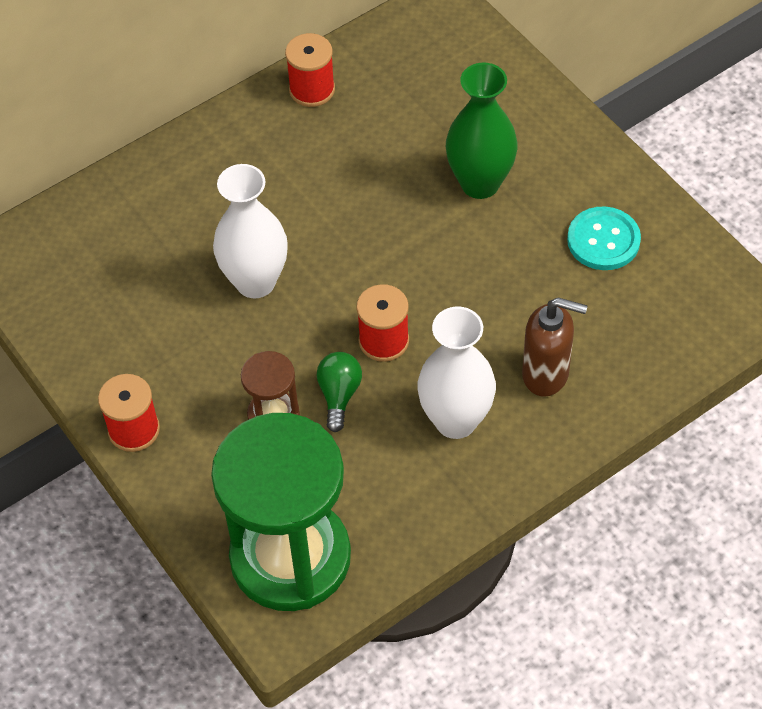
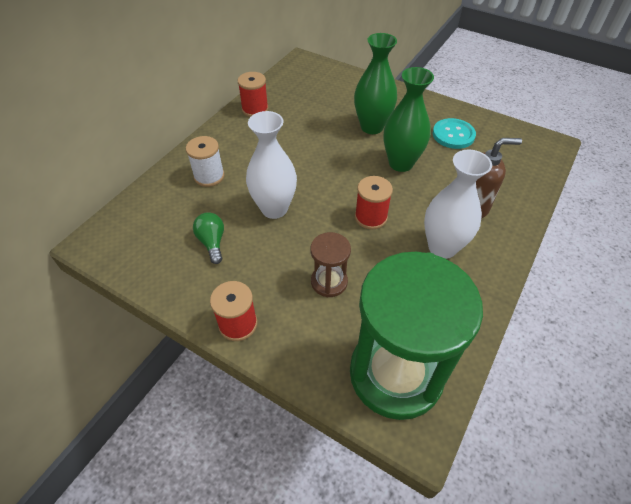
camera: 25 degrees left, 5 degrees down
(188, 196) = (209, 176): none -> white spool
(339, 395) = (363, 256): green light bulb -> green light bulb (212, 242)
(484, 266) = (401, 163): none -> green vase

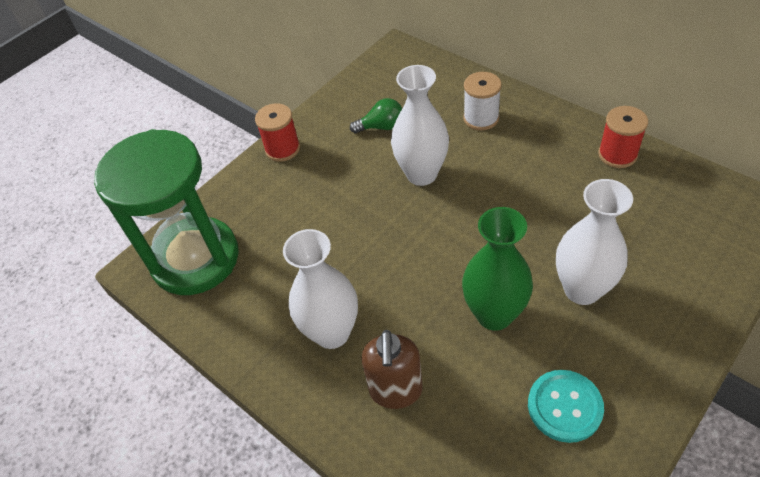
camera: 105 degrees right, 0 degrees up
(329, 282) = (310, 216): brown hourglass -> none
(371, 217) = (394, 264): red spool -> none
(372, 127) = (582, 289): green vase -> white vase

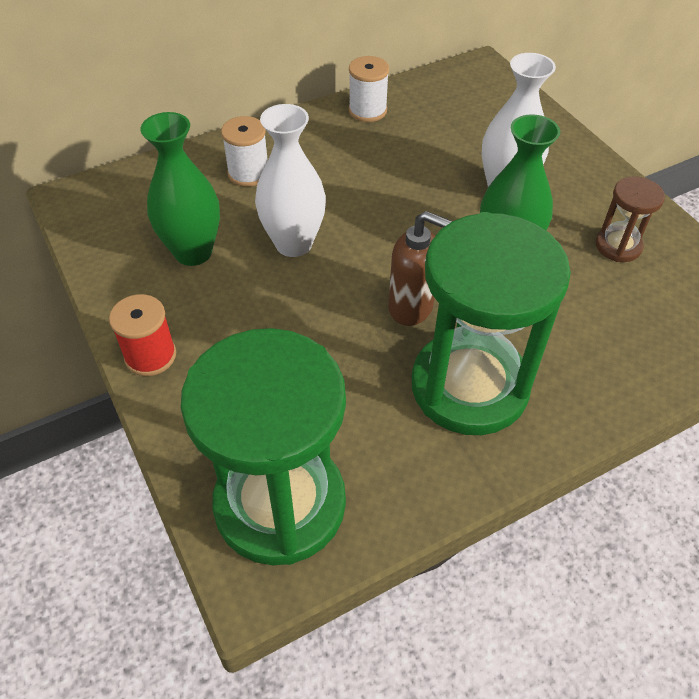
camera: 75 degrees left, 0 degrees up
(332, 333) = (469, 386): white vase -> green hourglass
(381, 127) = (193, 252): green light bulb -> green vase
(396, 391) = (562, 354): brown soap dispenser -> brown soap dispenser (411, 307)
(564, 406) = (618, 246): turquoise button -> brown hourglass
(617, 154) = (367, 110): red spool -> white spool

